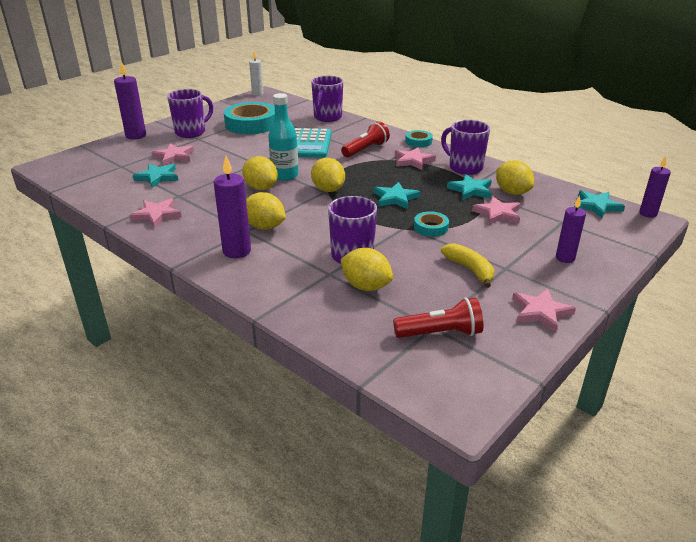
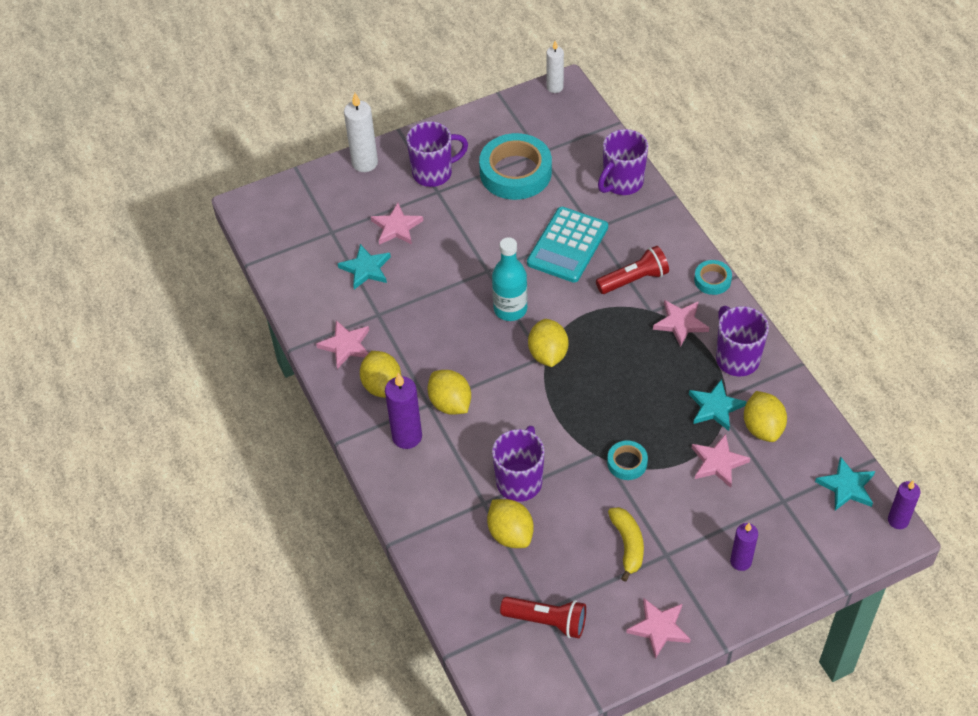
camera: 25 degrees right, 20 degrees up
(136, 136) = (365, 163): purple candle -> white candle
(261, 188) = (473, 326): yellow lemon -> yellow lemon (382, 385)
(395, 198) = (617, 396): turquoise star -> none

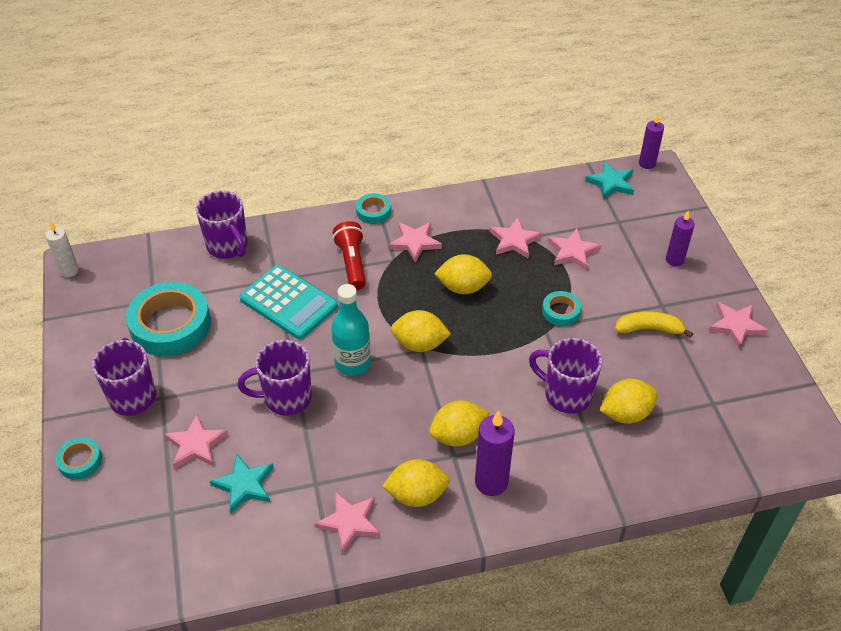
camera: 80 degrees left, 5 degrees down
(365, 163) = (80, 461): white candle -> turquoise tape
(547, 621) = (725, 403): red flashlight -> none
(715, 407) = (514, 241): turquoise star -> pink star
(736, 358) = (465, 216): purple mug -> purple mug (286, 398)
(762, 428) = (543, 216): yellow lemon -> yellow lemon (463, 287)

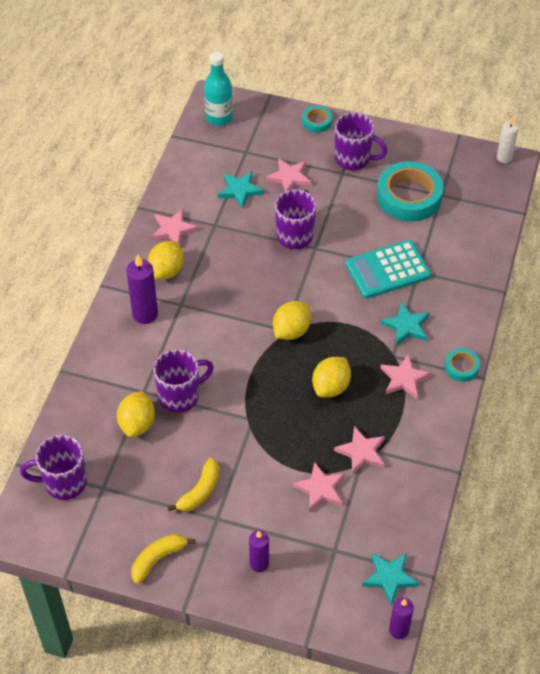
camera: 120 degrees right, 5 degrees up
(228, 247) = (475, 255): purple mug -> purple mug (64, 483)
(352, 263) = (406, 326): red flashlight -> turquoise star
(353, 363) = (301, 283): turquoise bottle -> turquoise bottle (219, 117)
(458, 436) = (194, 314): yellow lemon -> none
(561, 311) = (260, 440): turquoise tape -> none
(736, 326) = (158, 559): pink star -> yellow banana

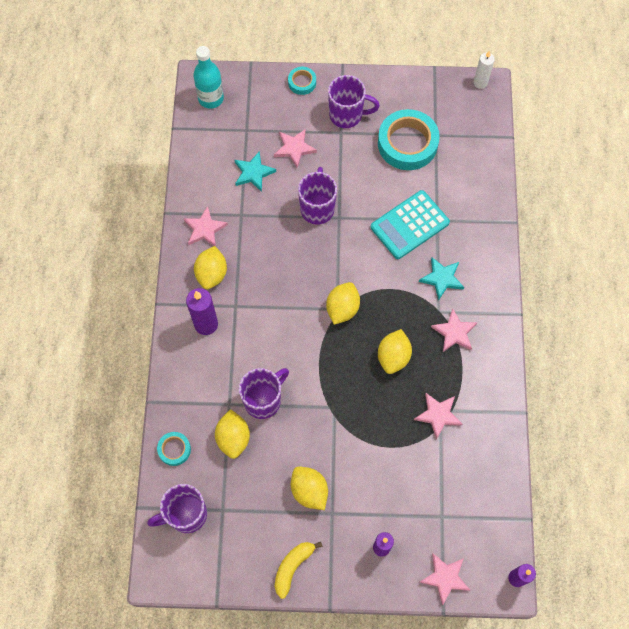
camera: 15 degrees left, 15 degrees up
(200, 491) = (309, 491): yellow banana -> yellow lemon
(320, 489) = (413, 460): pink star -> pink star (445, 578)
(389, 577) = (495, 530): turquoise star -> none
(461, 367) = (500, 308): turquoise tape -> turquoise tape (174, 449)

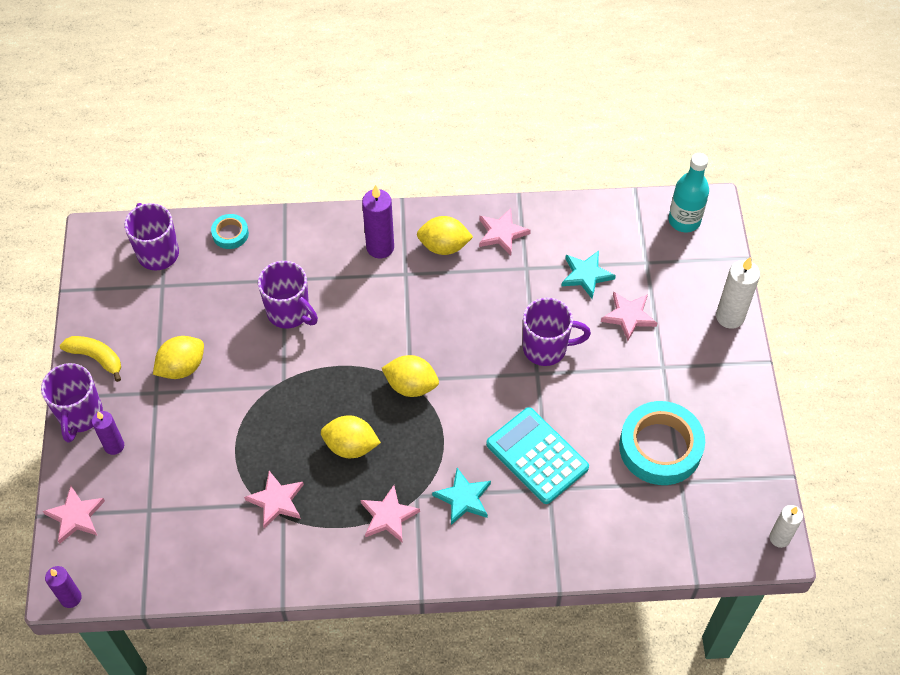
camera: 85 degrees right, 10 degrees down
(233, 438) = (244, 287): yellow lemon -> none
(302, 82) = (730, 317): turquoise tape -> white candle
(347, 115) = (690, 372): purple mug -> purple mug (80, 415)

